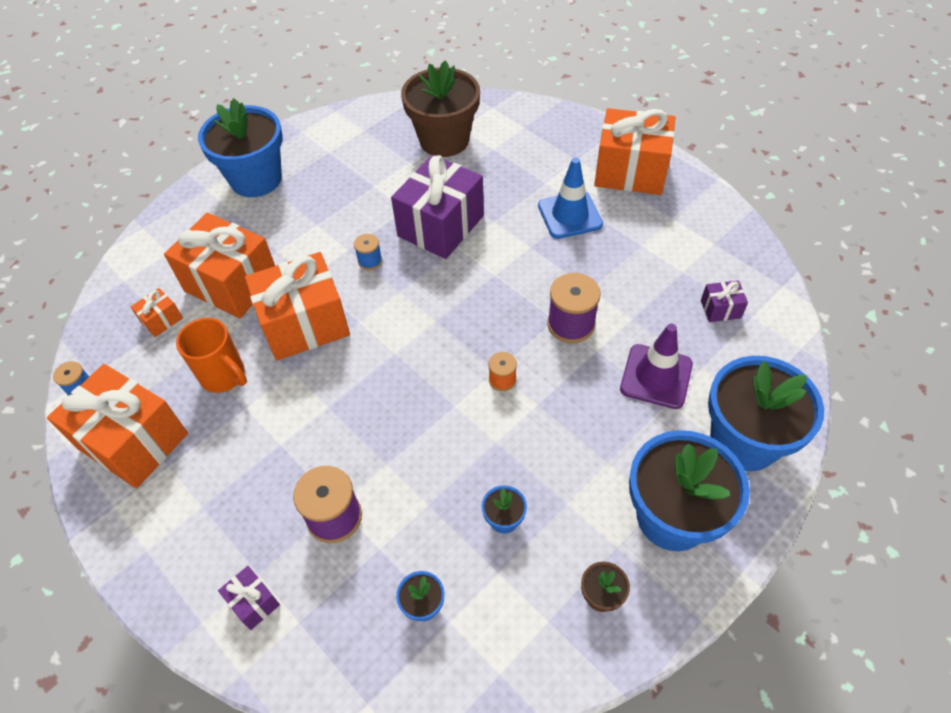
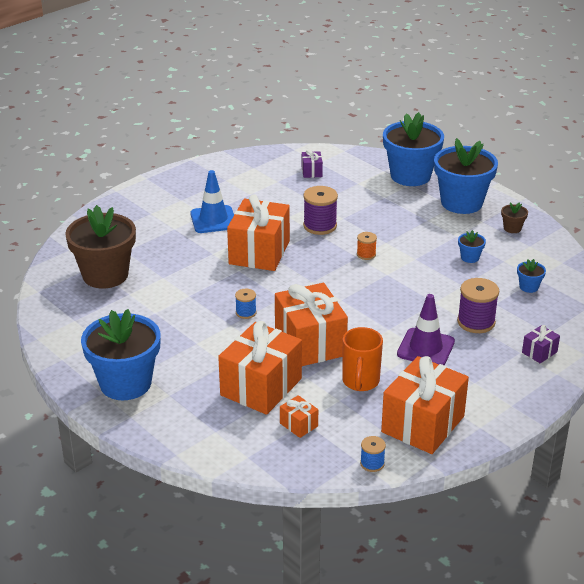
camera: 90 degrees left, 20 degrees down
(224, 376) = (360, 382): orange mug -> orange mug turned 150 degrees clockwise
(441, 226) = (212, 278): purple gift -> none
(630, 172) = (172, 191): orange gift -> orange gift (259, 252)
(656, 376) = (364, 199): purple traffic cone -> purple traffic cone (425, 348)

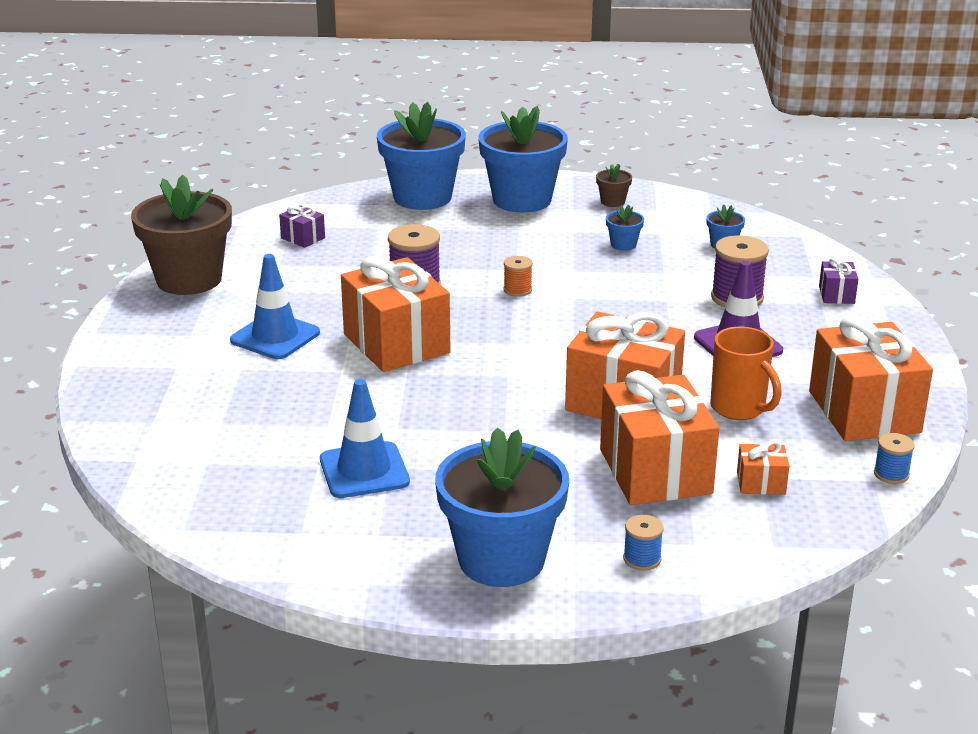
camera: 45 degrees left, 5 degrees down
(105, 275) = (246, 462): brown flower pot -> brown flower pot (189, 279)
(142, 308) = (364, 471): none -> blue traffic cone
(246, 312) = (498, 410): blue spool -> blue spool (642, 559)

